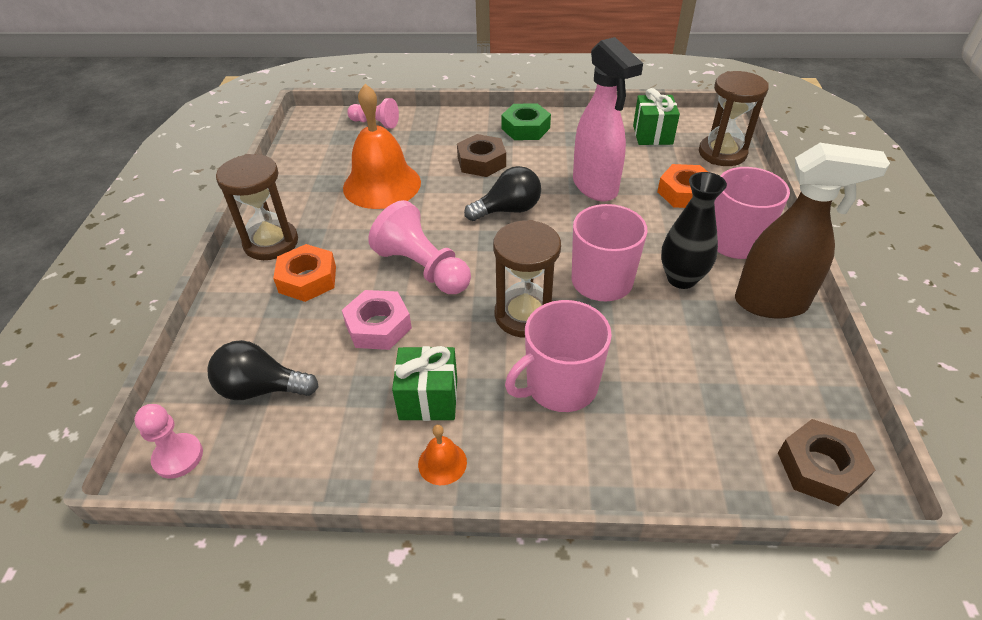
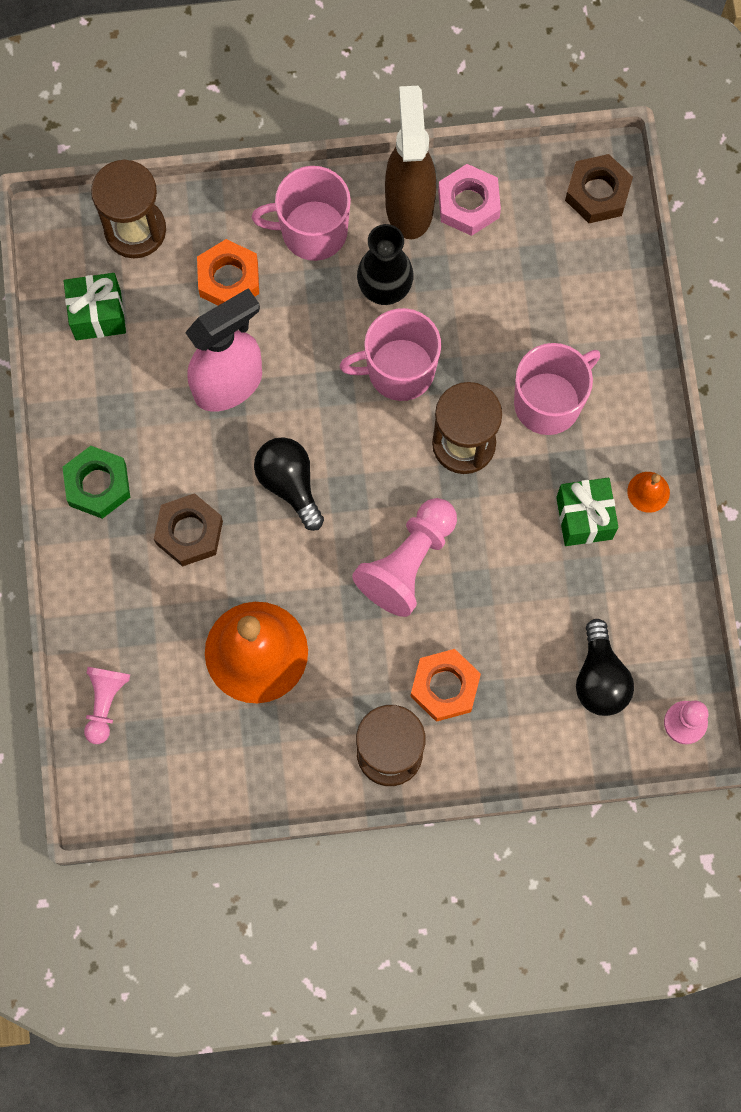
camera: 100 degrees left, 30 degrees up
(378, 326) = (502, 588): pink nut -> pink nut (468, 204)
(559, 386) = (549, 402): pink mug -> pink mug turned 90 degrees counterclockwise

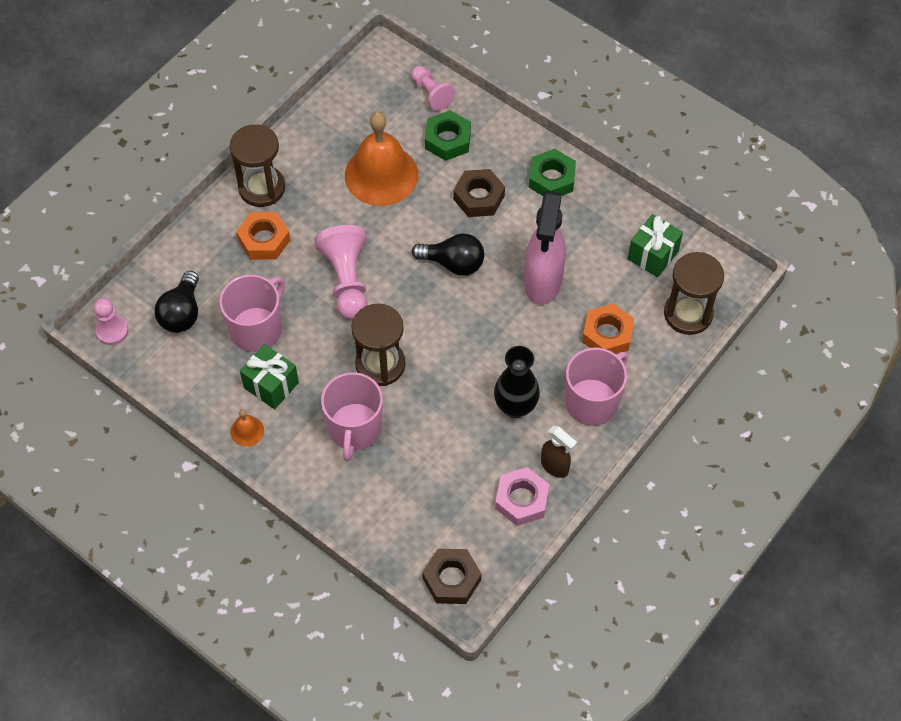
camera: 135 degrees right, 15 degrees down
(148, 629) = (447, 140): none -> green nut
(398, 370) = (459, 370): pink mug -> pink mug (257, 328)
(409, 205) = (555, 467): brown spray bottle -> brown spray bottle, size x0.52
(600, 678) = (182, 313): black light bulb -> black light bulb turned 120 degrees counterclockwise

